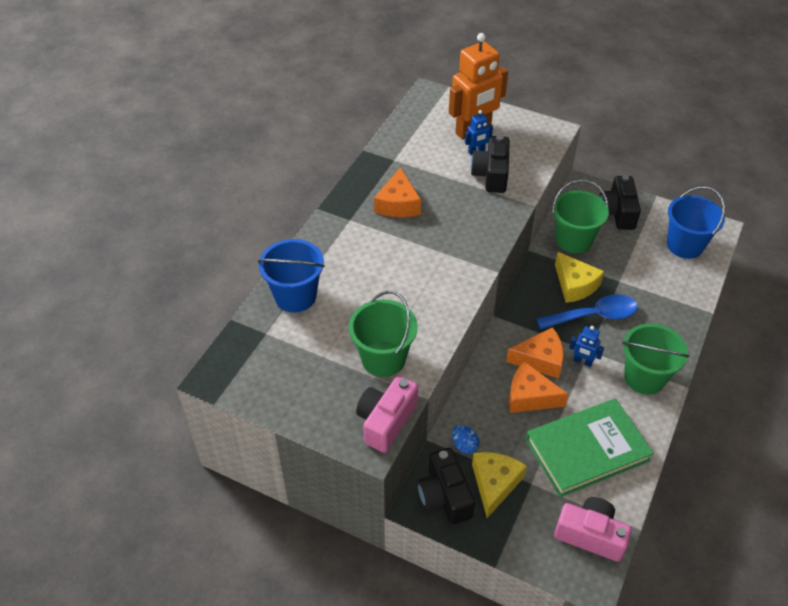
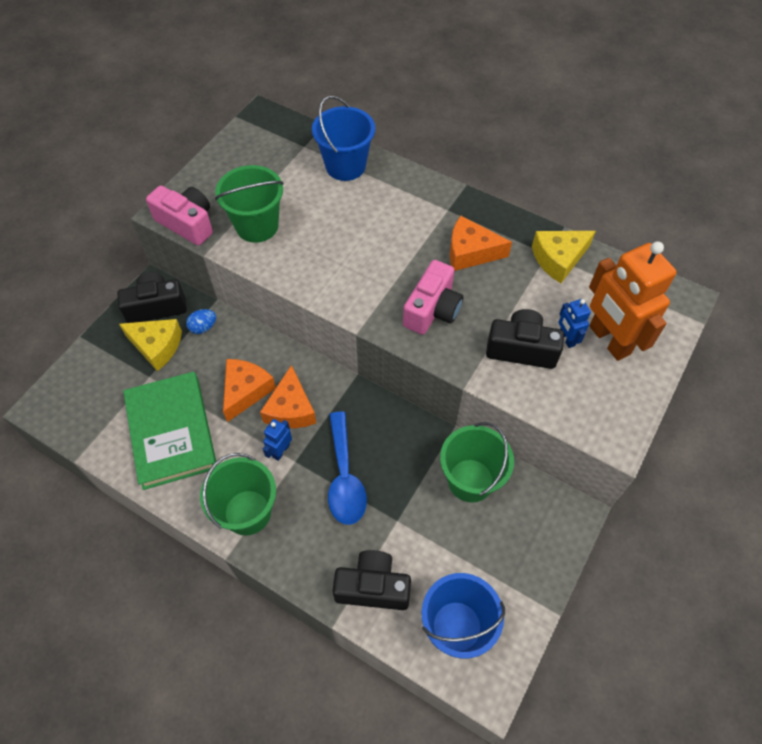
camera: 95 degrees right, 10 degrees up
(575, 285) = (394, 466): yellow cheese -> yellow cheese (558, 259)
(590, 535) = (82, 416): pink camera -> pink camera (432, 309)
(617, 212) = (522, 549): black camera -> black camera (373, 587)

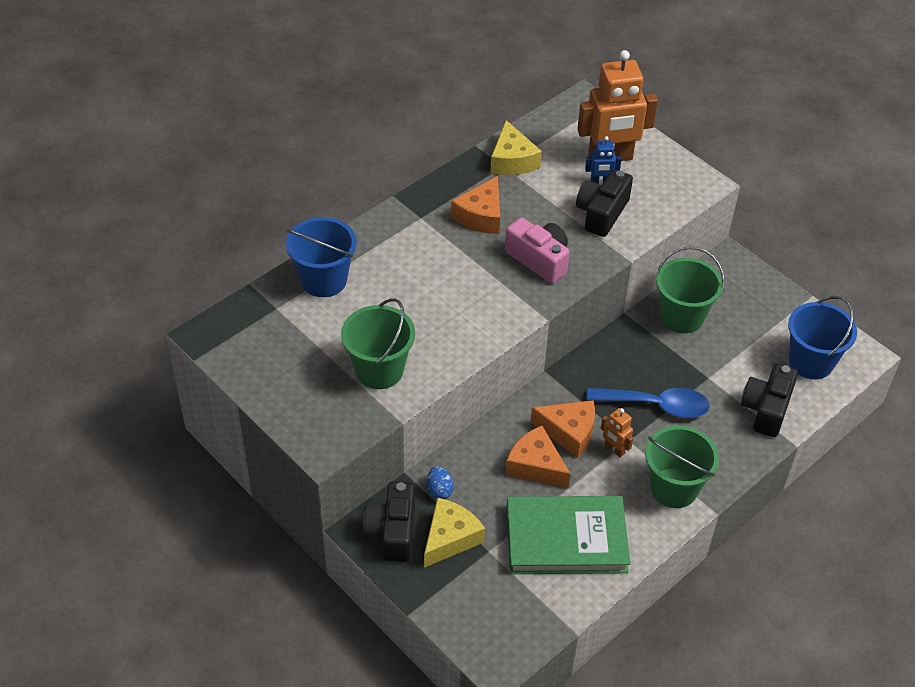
camera: 75 degrees left, 10 degrees down
(187, 223) = (349, 431): pink camera -> none
(281, 451) = (614, 449): blue robot -> orange robot

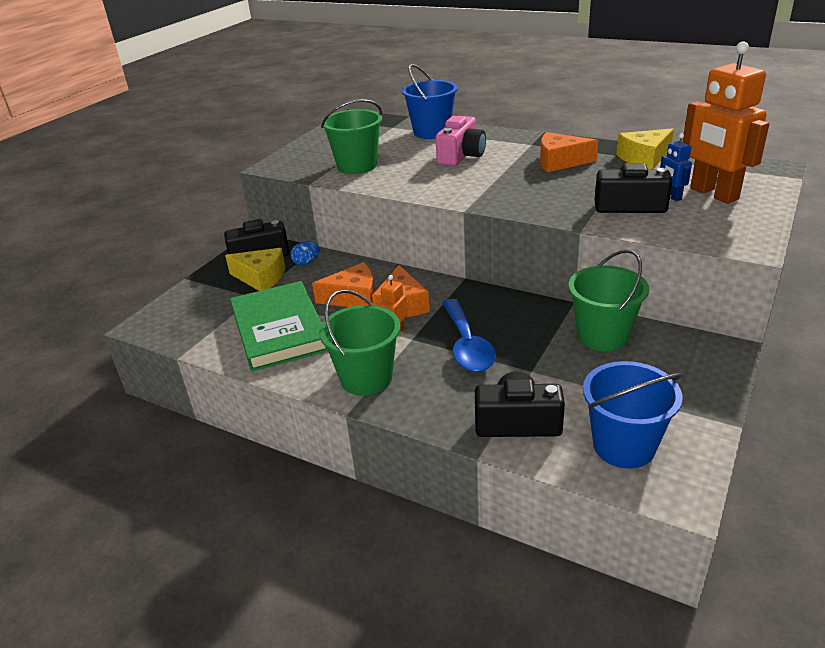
camera: 75 degrees right, 15 degrees down
(535, 466) = (353, 297): orange cheese -> orange cheese turned 60 degrees clockwise
(539, 260) = (534, 193): pink camera -> pink camera (461, 156)

